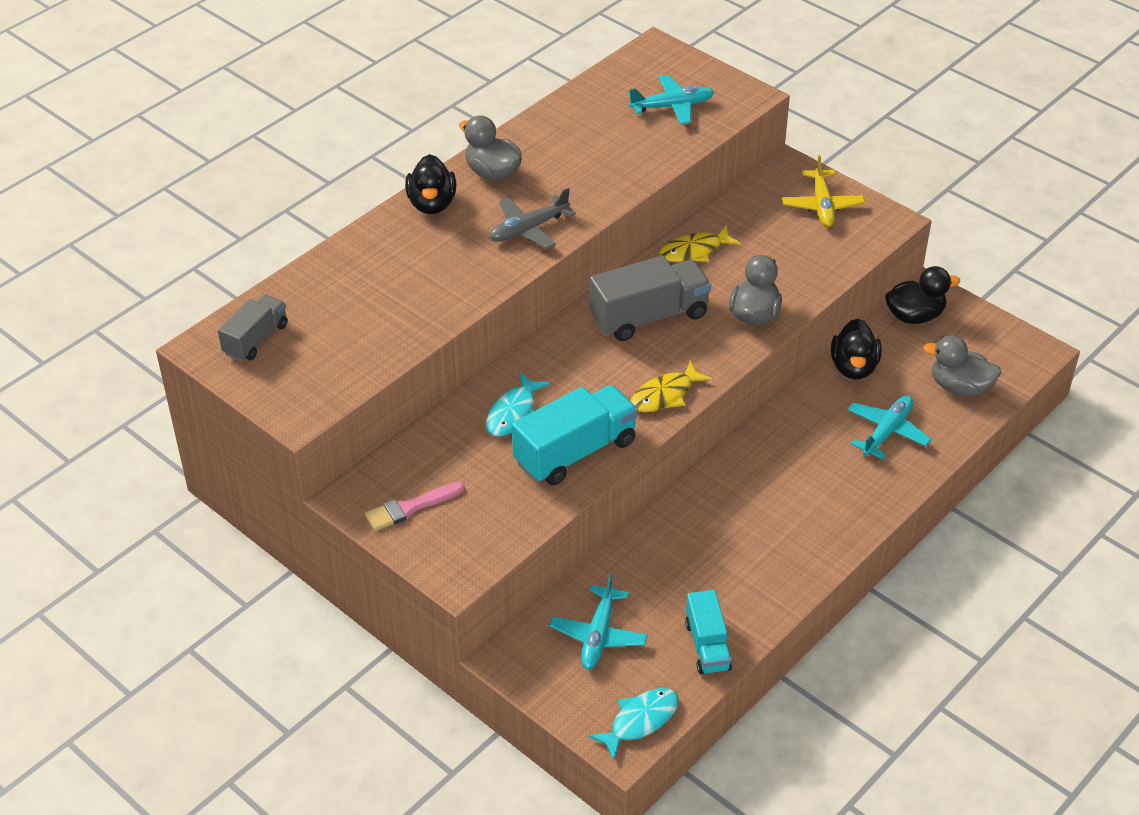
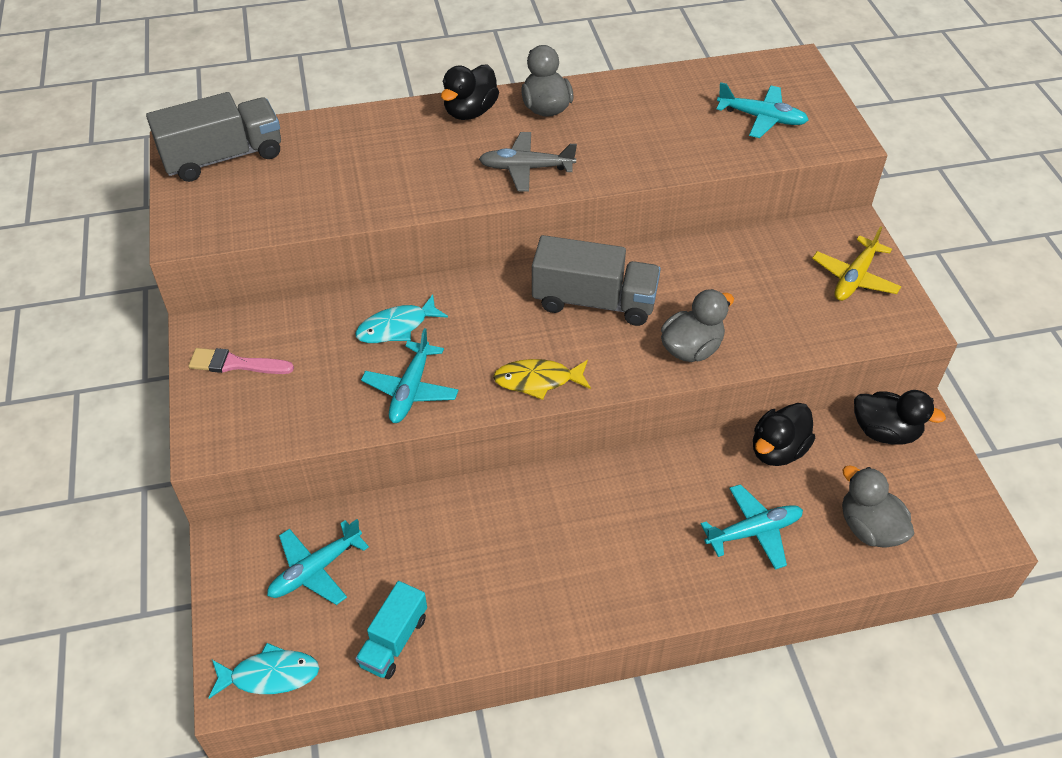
camera: 35 degrees right, 5 degrees up
(256, 339) = (223, 157): grey truck -> grey truck, size x1.64
(575, 452) = (411, 390): turquoise truck -> turquoise plane
(694, 251) = (692, 263): yellow fish -> none

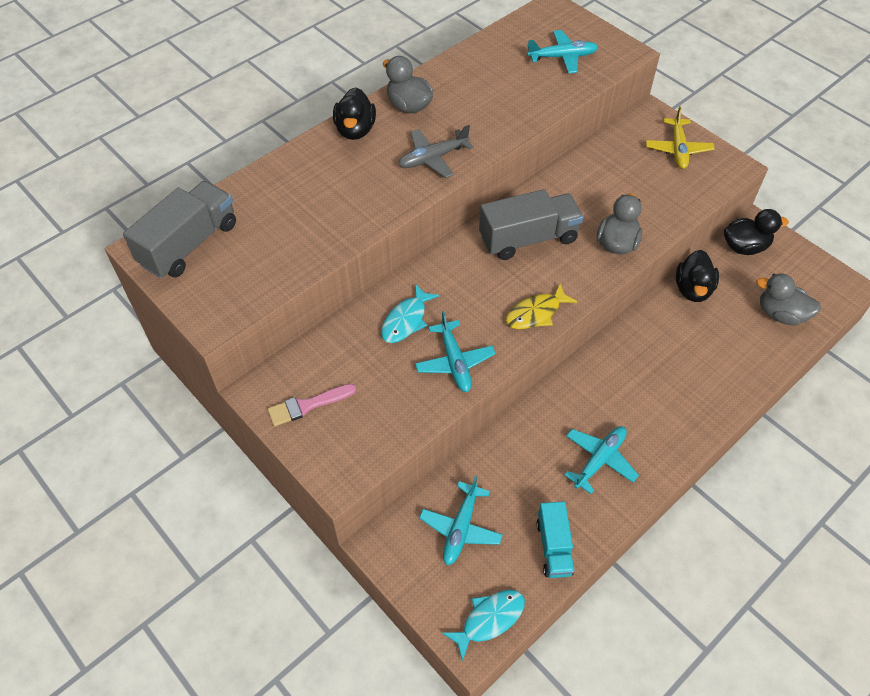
camera: 30 degrees left, 5 degrees up
(754, 531) = (718, 351): turquoise plane -> turquoise plane (599, 460)

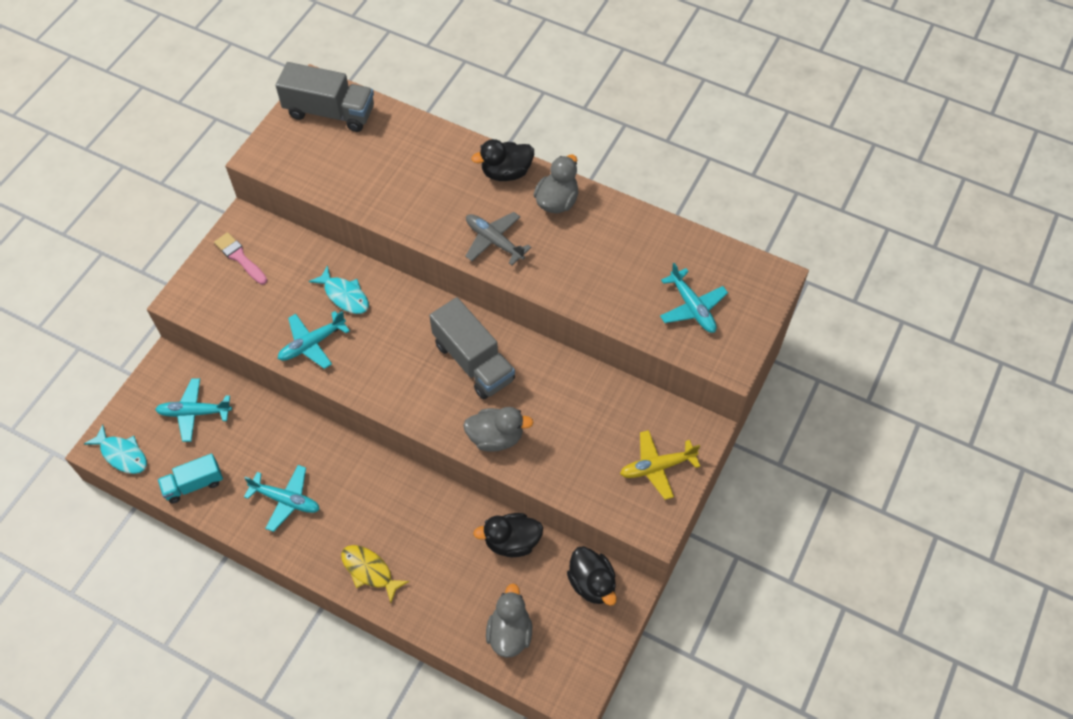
camera: 70 degrees right, 5 degrees up
(406, 320) = (344, 295): turquoise fish -> turquoise fish turned 150 degrees counterclockwise
(536, 313) = (385, 390): yellow fish -> yellow fish (369, 571)

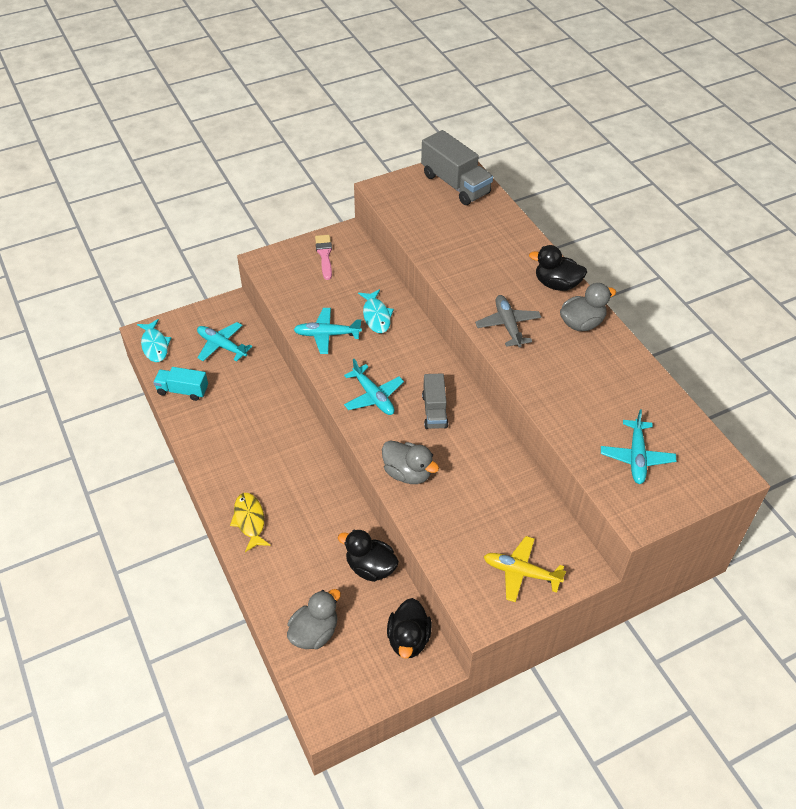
camera: 35 degrees right, 10 degrees down
(286, 500) = (233, 437): turquoise plane -> turquoise plane (373, 396)
(473, 361) = (434, 411): grey truck -> grey truck, size x0.61

